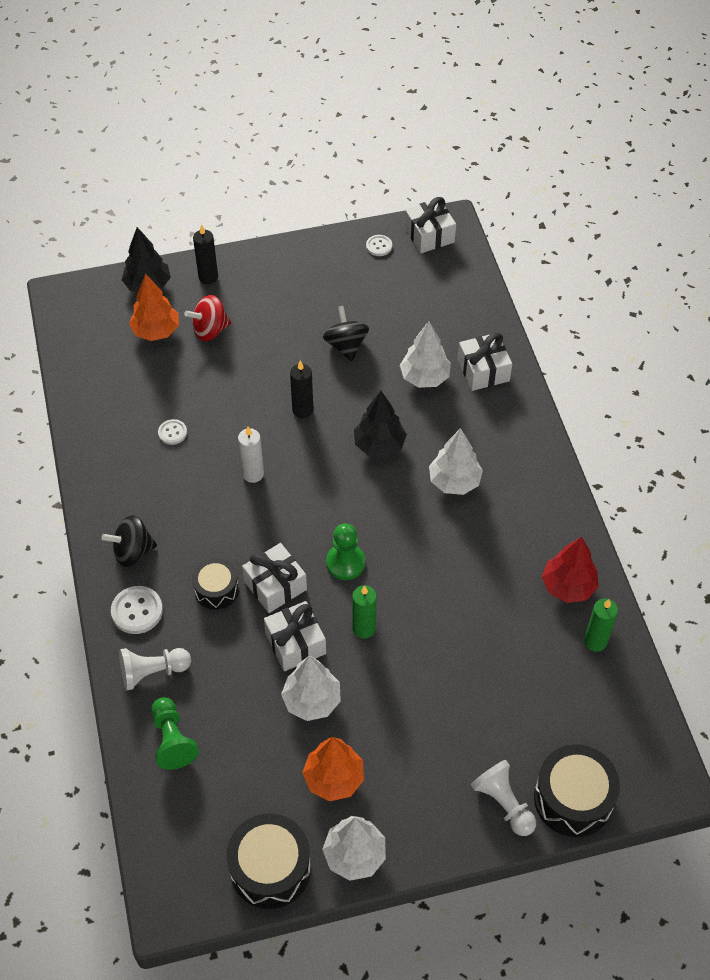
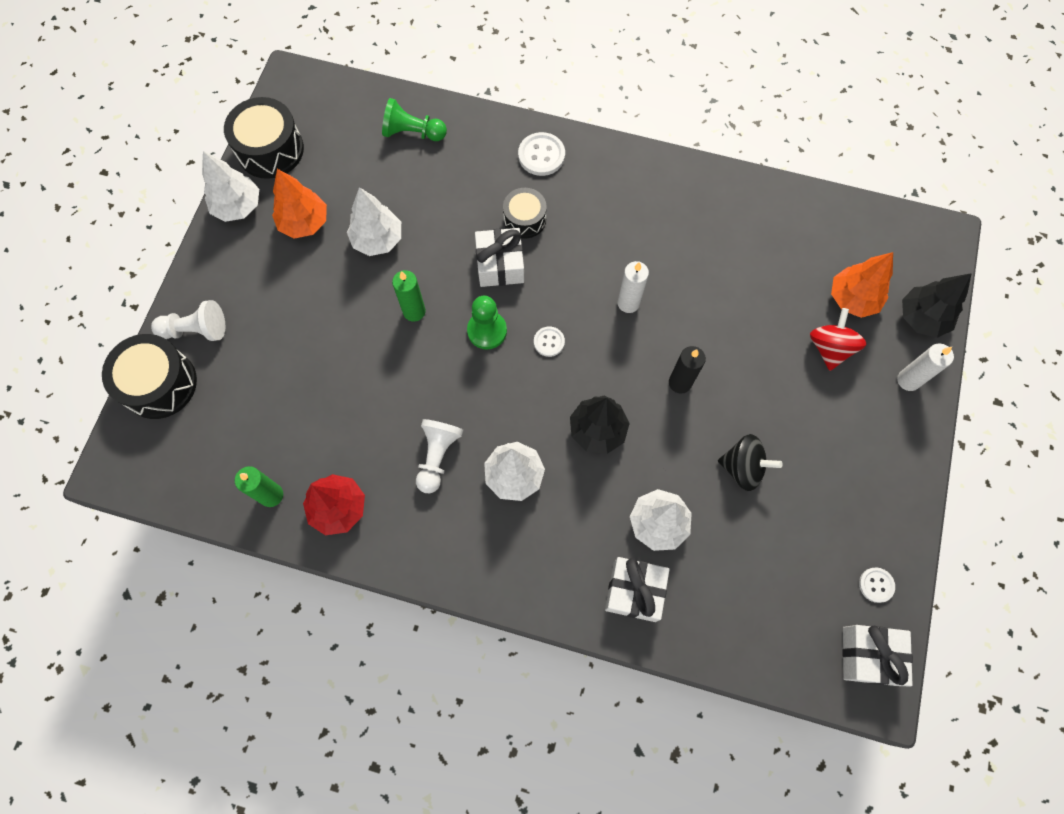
camera: 120 degrees right, 15 degrees up
(133, 552) = (601, 175): black spinning top -> none
(153, 672) = (478, 143): white pawn -> white pawn (437, 456)
(172, 433) = (714, 259): white button -> white button (549, 342)
(208, 277) = (908, 380): black candle -> white candle
(295, 643) = (436, 253): white gift -> none

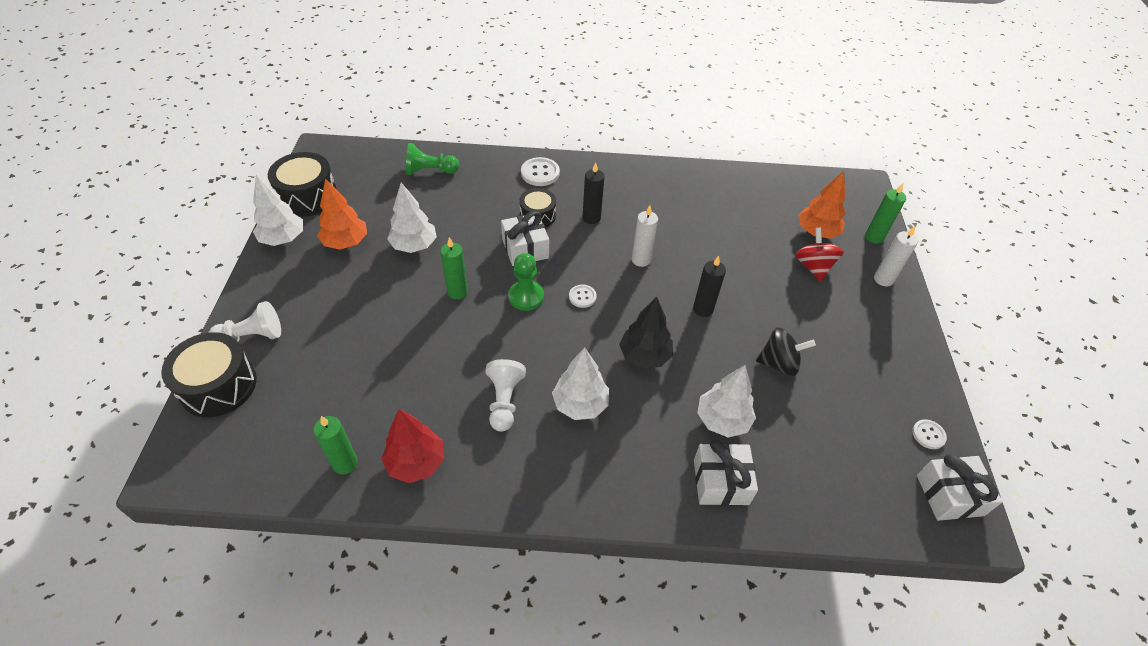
camera: 15 degrees left, 20 degrees down
(586, 233) = (591, 218): none -> black candle
(922, 318) = (874, 237): black tree -> green candle

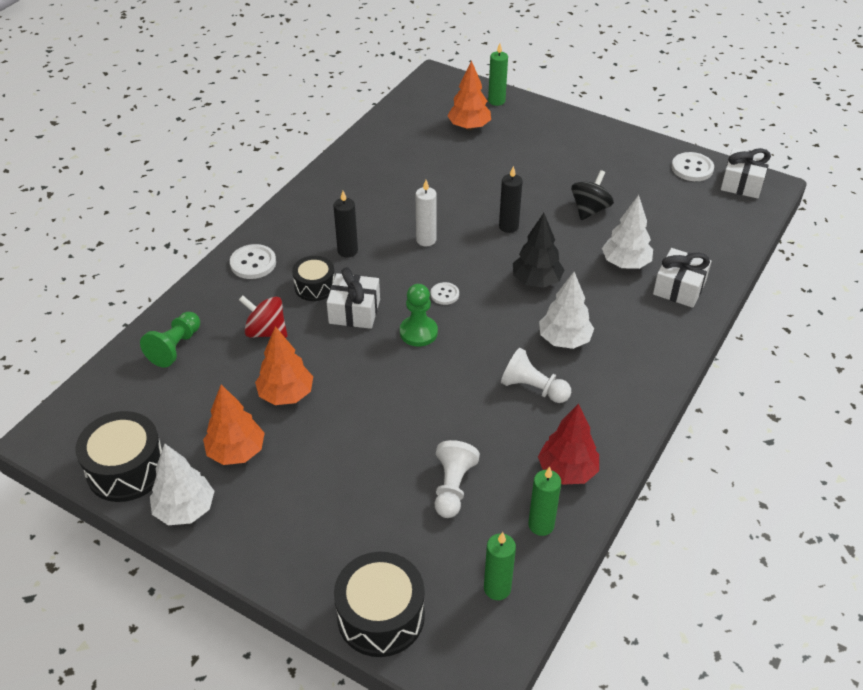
camera: 60 degrees left, 5 degrees down
(252, 336) = (326, 571): white pawn -> white pawn (452, 487)
(414, 246) = (286, 394): white tree -> orange tree
(457, 292) = (378, 380): green candle -> green candle (497, 588)
(813, 267) = (505, 146): red spinning top -> red spinning top (266, 331)
(883, 279) = (542, 118): white candle -> none
(928, 435) = (692, 168): white button -> white button, size x1.63

